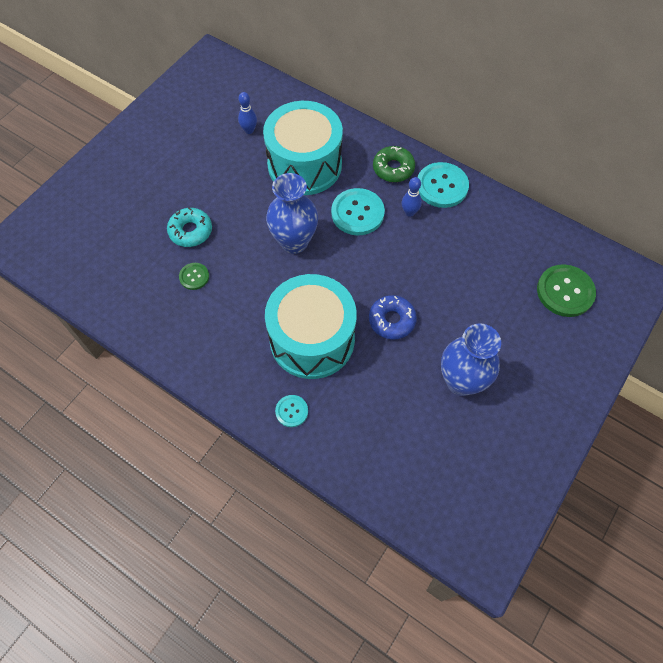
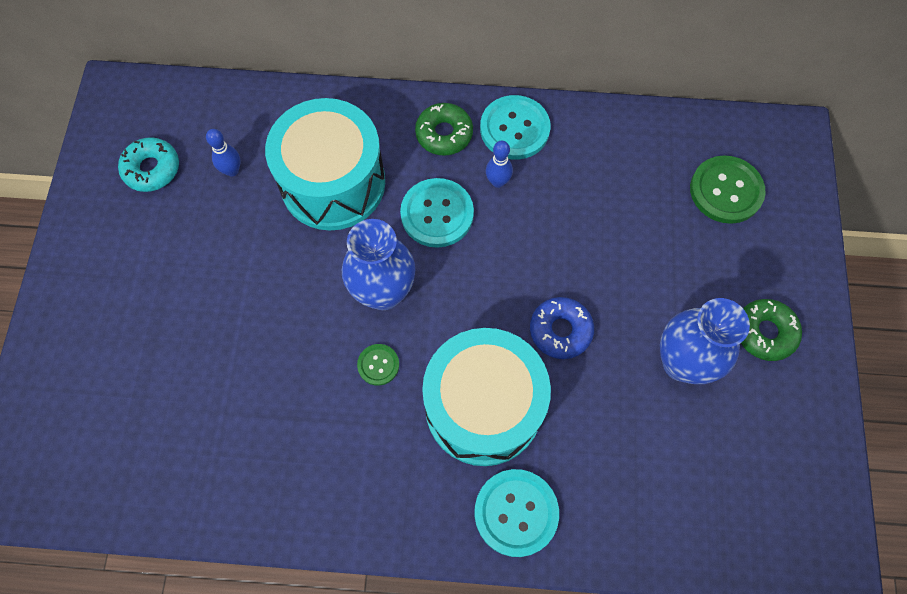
camera: 30 degrees left, 5 degrees up
(190, 231) = (242, 347): turquoise donut -> turquoise donut (152, 169)
(194, 277) = (286, 406): green button -> green button (378, 365)
(291, 411) = (516, 513): turquoise button -> turquoise button, size x1.88
(533, 393) = (764, 332): none -> green donut

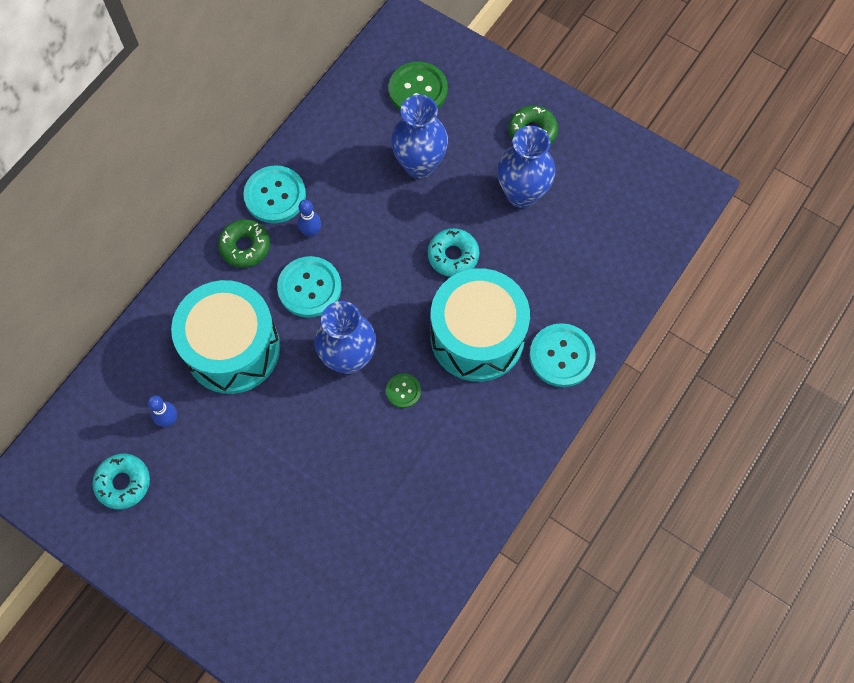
camera: 60 degrees left, 0 degrees up
(560, 330) = (453, 256): blue donut -> turquoise donut
(641, 240) = (419, 165): none -> blue vase

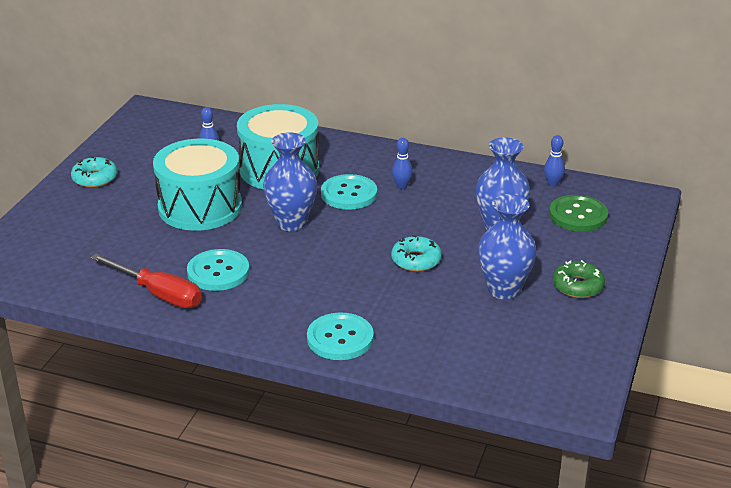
camera: 75 degrees right, 35 degrees down
(123, 483) = (154, 145): turquoise donut -> turquoise donut (95, 178)
(245, 246) = (372, 159): green donut -> none
(275, 195) = (426, 164): turquoise button -> turquoise button (218, 272)
(354, 91) = (553, 183): none -> blue bowling pin
(403, 391) = (271, 254): green button -> none
(444, 517) = (158, 294): none -> red screwdriver
(477, 337) = (339, 286): turquoise drum -> turquoise drum (200, 207)

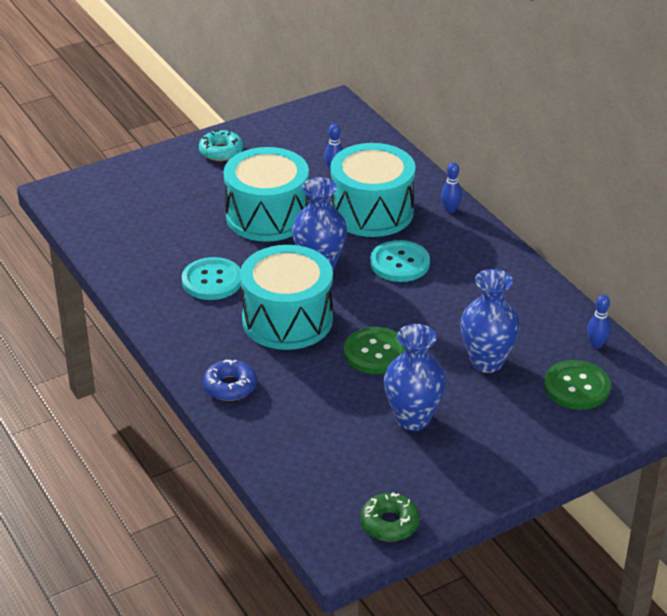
camera: 40 degrees right, 5 degrees up
(158, 294) = (149, 276): red screwdriver -> none
(318, 270) = (287, 320): none -> turquoise drum
(340, 338) = (230, 386): turquoise button -> blue donut
(402, 186) = (454, 278): blue bowling pin -> blue bowling pin (450, 209)
(416, 260) = (375, 353): turquoise donut -> green button
(577, 286) = (481, 451): green donut -> green donut (389, 523)

